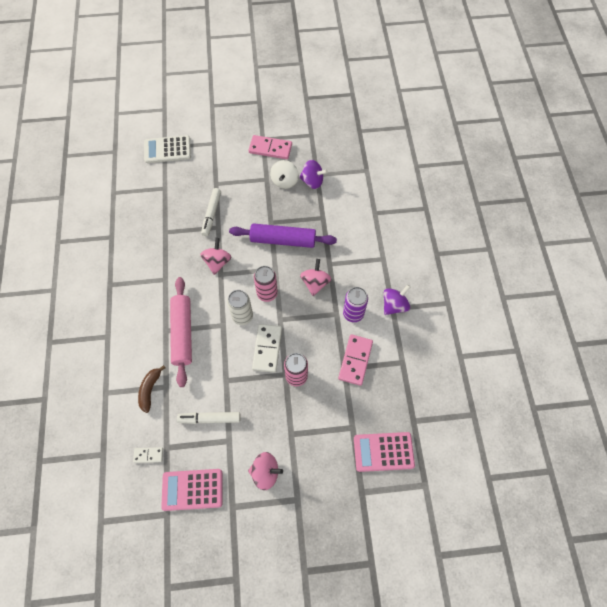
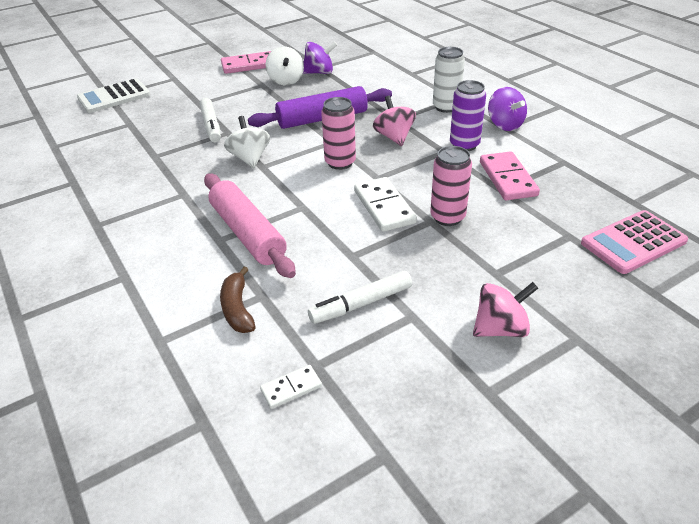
camera: 25 degrees left, 25 degrees down
(192, 489) = (403, 400): pink calculator -> none
(217, 262) = (250, 158): pink spinning top -> white spinning top
(242, 316) = (324, 191): white can -> white can (446, 107)
(394, 305) = (504, 125): purple spinning top -> purple spinning top turned 135 degrees clockwise

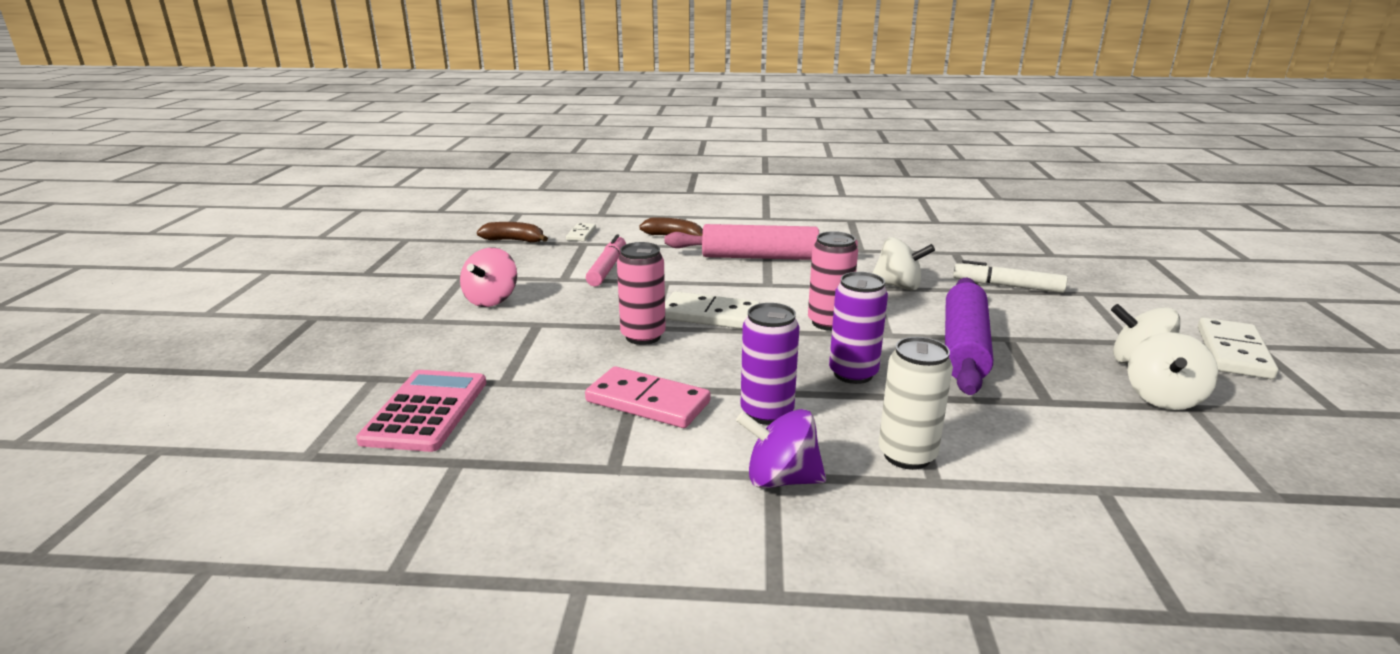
camera: 125 degrees right, 15 degrees down
(114, 97) = (1145, 259): white calculator -> none
(249, 65) = (1233, 352): pink domino -> white domino
(319, 72) = (1163, 398): purple spinning top -> white spinning top
(361, 304) = (607, 268): white marker -> pink marker
(365, 435) = (514, 240): none -> brown banana
(394, 137) = (853, 374): pink spinning top -> purple can

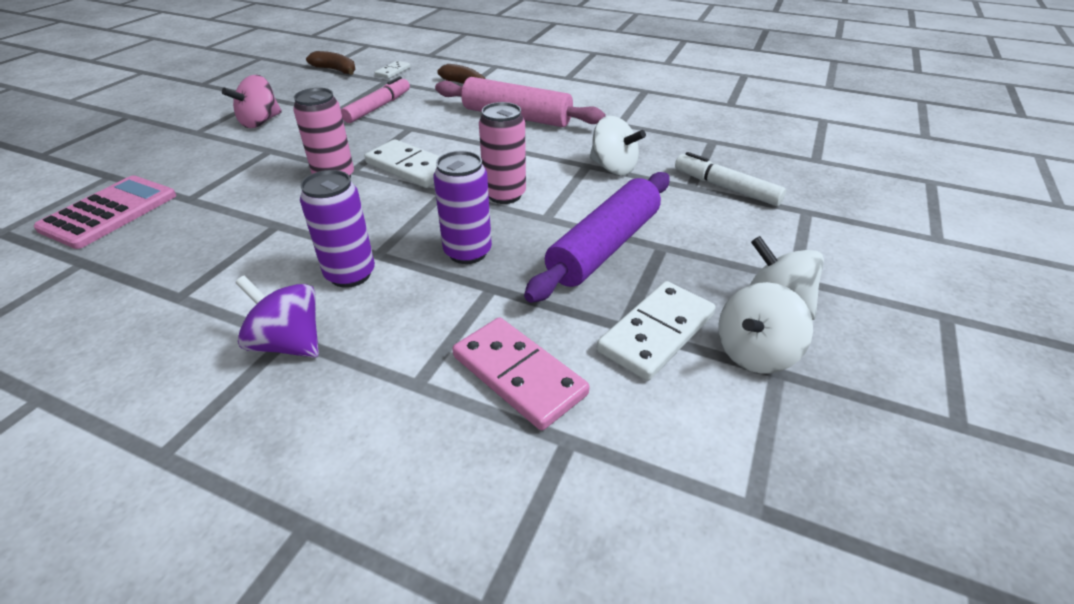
camera: 20 degrees right, 15 degrees up
(647, 402) = (269, 241): pink domino -> pink domino (518, 375)
(907, 455) = (421, 349): white can -> none
(1233, 352) = (905, 317): white domino -> white domino (656, 333)

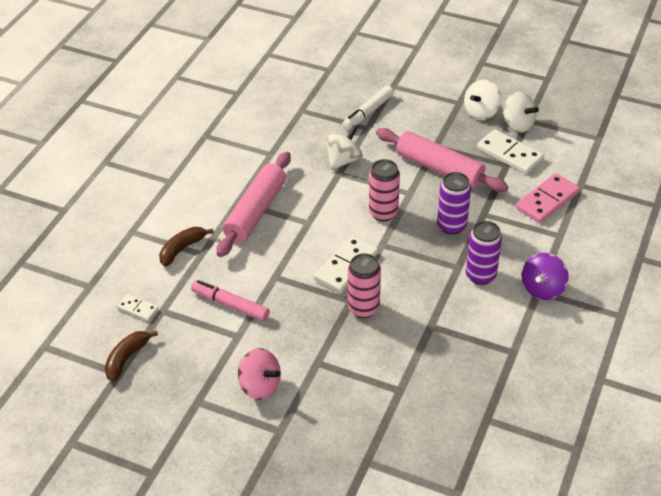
camera: 90 degrees left, 5 degrees up
(109, 212) = (424, 433): pink calculator -> none
(604, 247) = (439, 169): purple rolling pin -> pink rolling pin

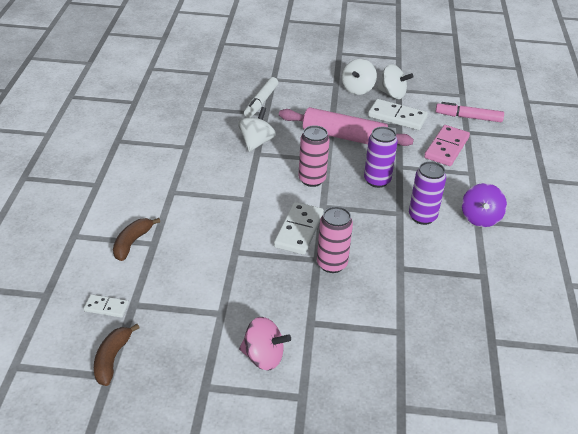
camera: 20 degrees left, 5 degrees down
(230, 305) = (201, 285): pink marker -> pink marker (468, 117)
(255, 211) = (192, 197): pink rolling pin -> none

